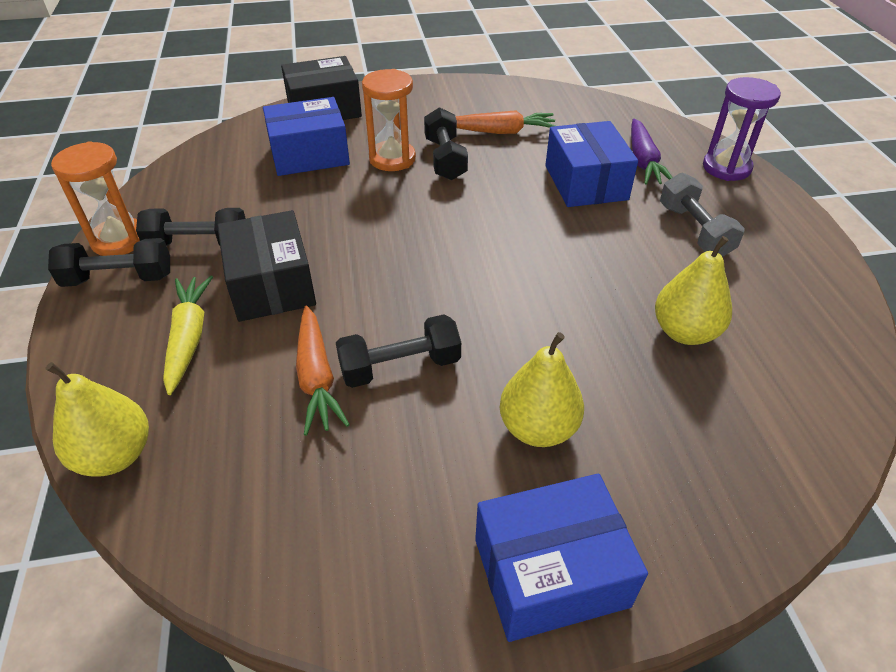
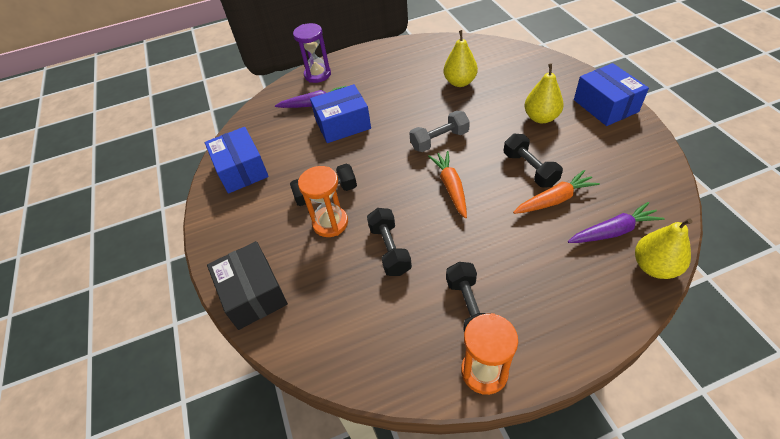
camera: 95 degrees left, 5 degrees up
(119, 279) = (526, 345): black dumbbell -> black dumbbell (390, 249)
(189, 338) = (558, 271): yellow carrot -> none
(211, 430) = (613, 231): none -> purple carrot
(271, 284) = (493, 247): black box -> none
(309, 154) = (332, 279): blue box -> blue box (241, 170)
(501, 132) = (285, 171): orange carrot -> orange carrot (451, 187)
(694, 230) = (380, 83): grey dumbbell -> grey dumbbell (439, 140)

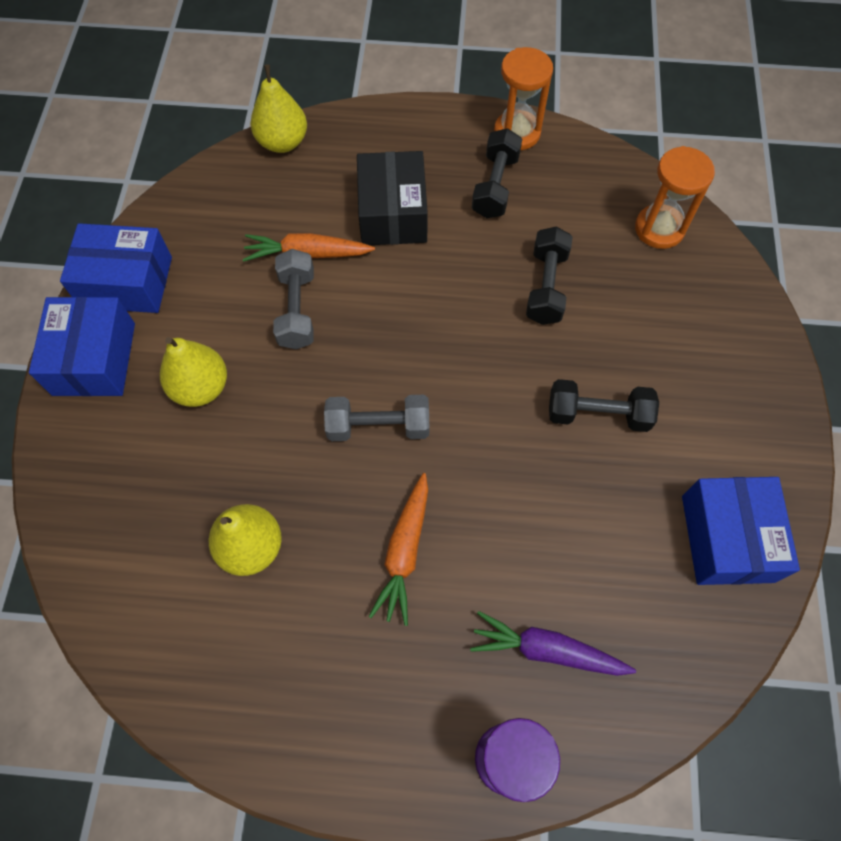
camera: 160 degrees left, 15 degrees up
(253, 294) = (736, 308): black box -> black box (393, 213)
(330, 223) = (608, 360): orange hourglass -> orange hourglass (659, 229)
(343, 124) = (515, 555): blue box -> blue box (126, 282)
(451, 187) = (418, 335): orange carrot -> orange carrot (404, 552)
(529, 169) = (297, 310): black dumbbell -> grey dumbbell
(613, 231) = (283, 190): purple carrot -> none

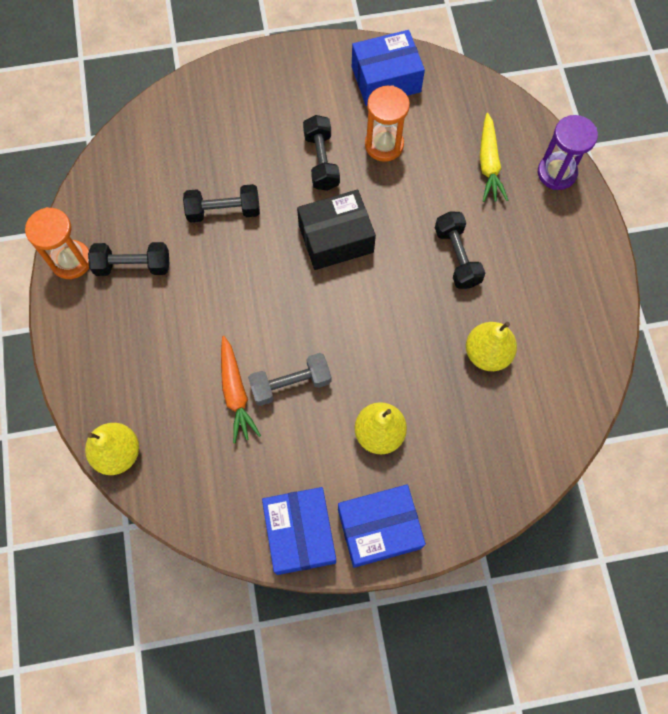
camera: 105 degrees left, 5 degrees up
(378, 426) = (373, 297): grey dumbbell -> none
(393, 213) = (178, 337): black box -> black box (336, 238)
(404, 552) = (457, 257): orange carrot -> black dumbbell
(547, 650) = (488, 164): purple carrot -> yellow carrot
(659, 229) = (151, 144): orange hourglass -> orange hourglass (384, 145)

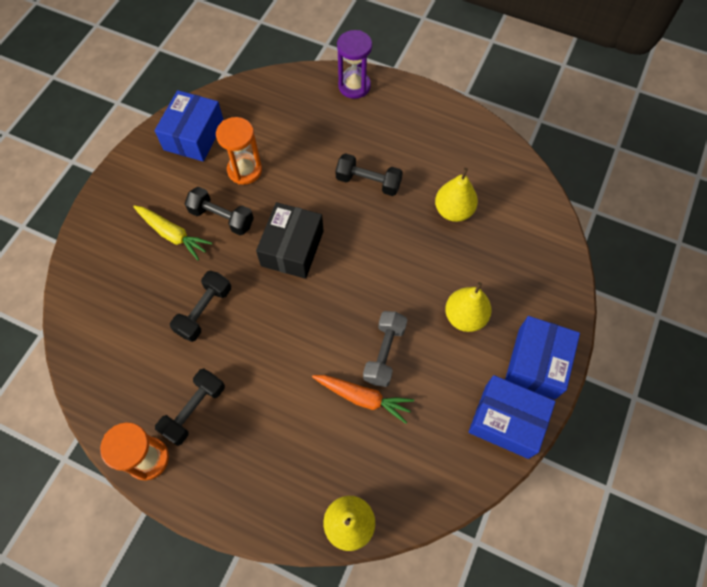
camera: 55 degrees left, 5 degrees down
(488, 164) = (314, 119): yellow carrot -> yellow carrot (173, 234)

